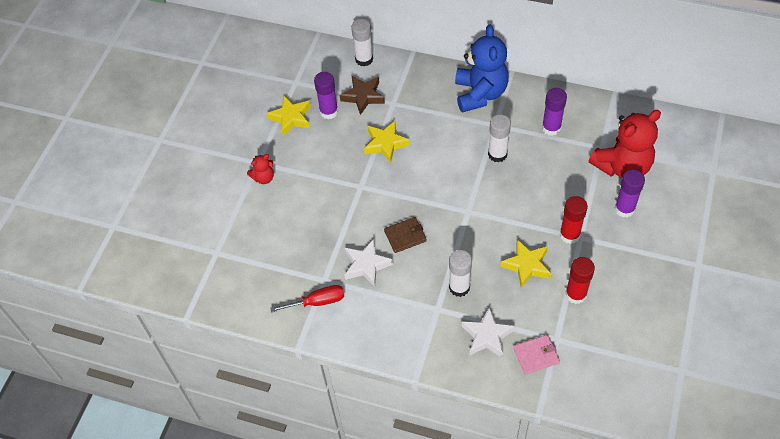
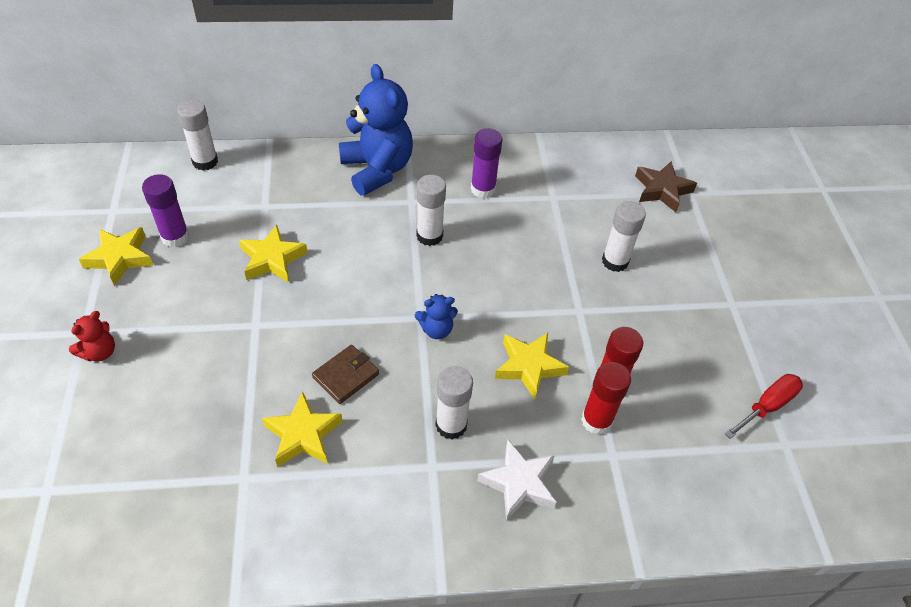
camera: 30 degrees left, 5 degrees down
(317, 302) = (244, 516): red screwdriver -> red screwdriver (767, 406)
(363, 96) = (219, 207): brown star -> brown star (662, 190)
(366, 265) = (303, 435): white star -> yellow star
(475, 222) = (436, 329): none -> blue teddy bear
(536, 355) = (597, 488): pink wallet -> none
(569, 235) = (565, 311): red glue stick -> red glue stick (596, 420)
(622, 166) = (588, 213): red teddy bear -> none
(624, 209) = (615, 261): purple glue stick -> white glue stick

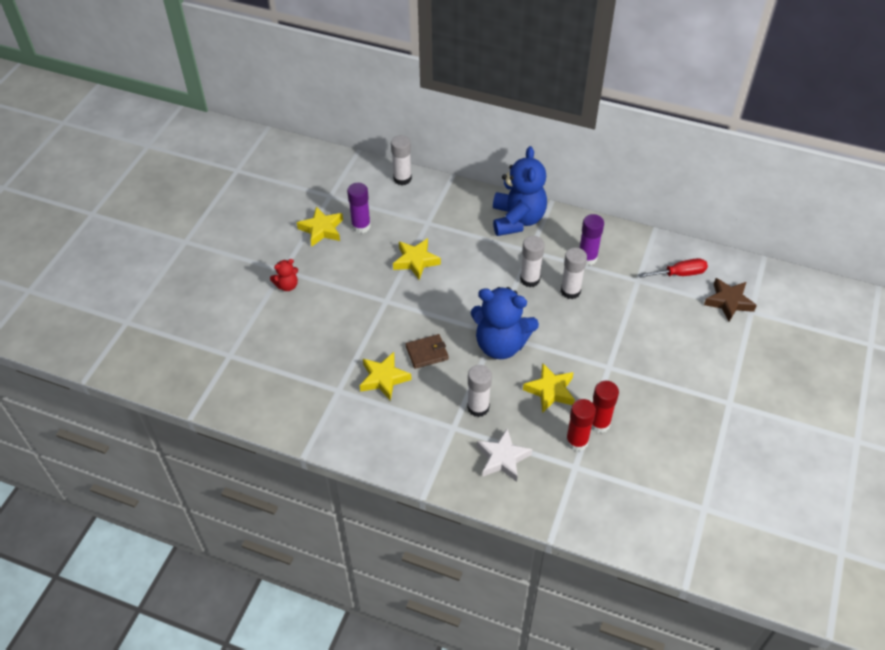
camera: 30 degrees right, 0 degrees up
(436, 329) = (501, 344): blue teddy bear -> blue teddy bear, size x2.19
(615, 261) = (656, 342): white glue stick -> white glue stick (570, 291)
(767, 406) = (707, 479): red screwdriver -> red screwdriver (680, 274)

